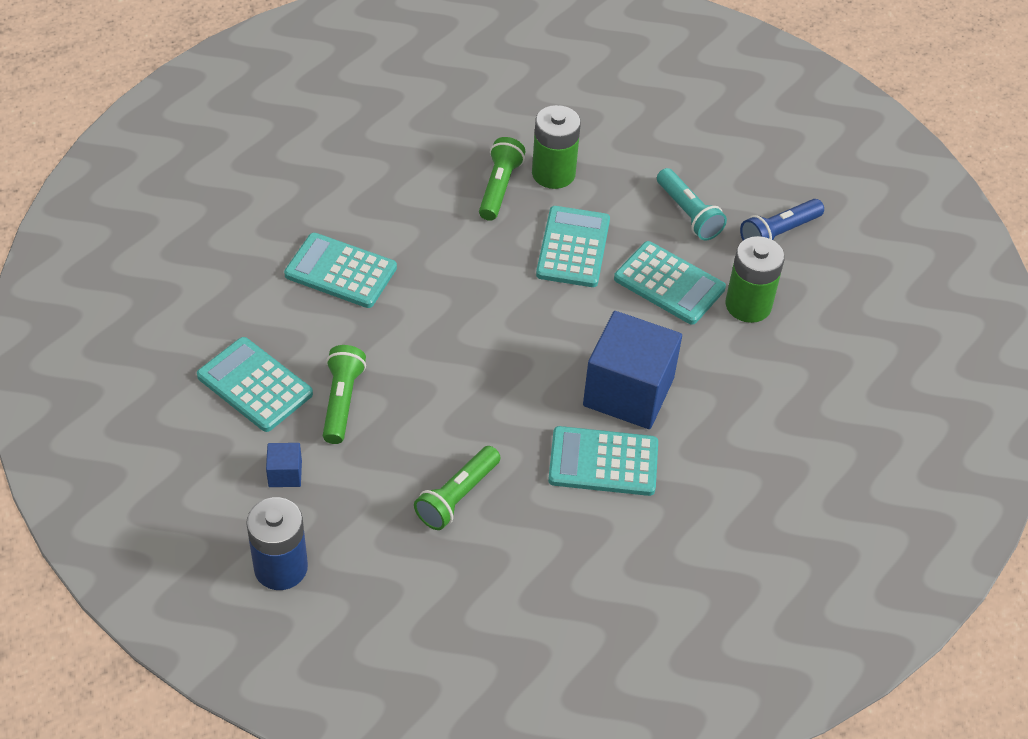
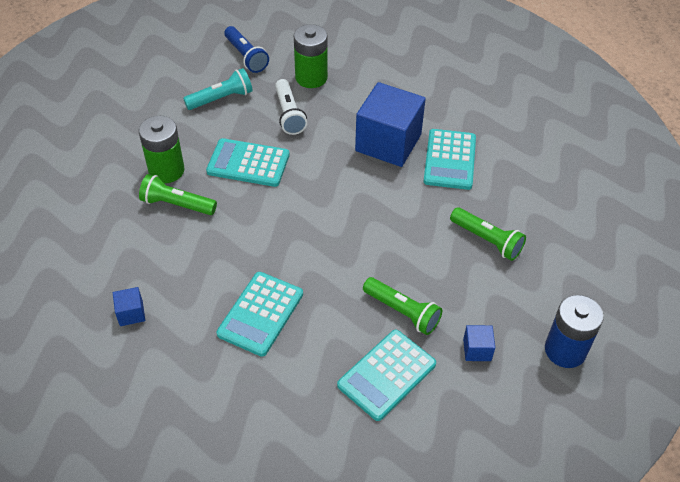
camera: 85 degrees left, 0 degrees up
(342, 401) = (402, 312): green flashlight -> green flashlight turned 150 degrees counterclockwise
(343, 166) = (131, 313): none -> blue cube
(669, 284) = (289, 114): turquoise calculator -> white flashlight

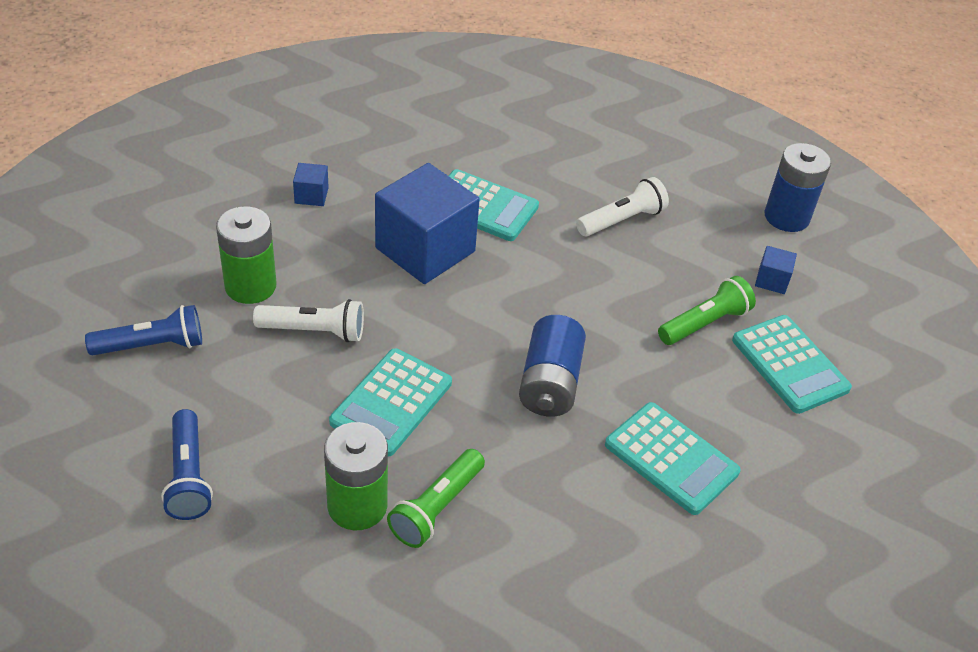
camera: 75 degrees left, 5 degrees down
(131, 313) = (629, 610): blue cube -> blue cube (311, 195)
(163, 100) = (188, 476): none -> blue flashlight
(221, 99) = (232, 400): turquoise flashlight -> none
(299, 234) = (550, 383): none -> blue battery
(487, 240) = (622, 220): green flashlight -> white flashlight

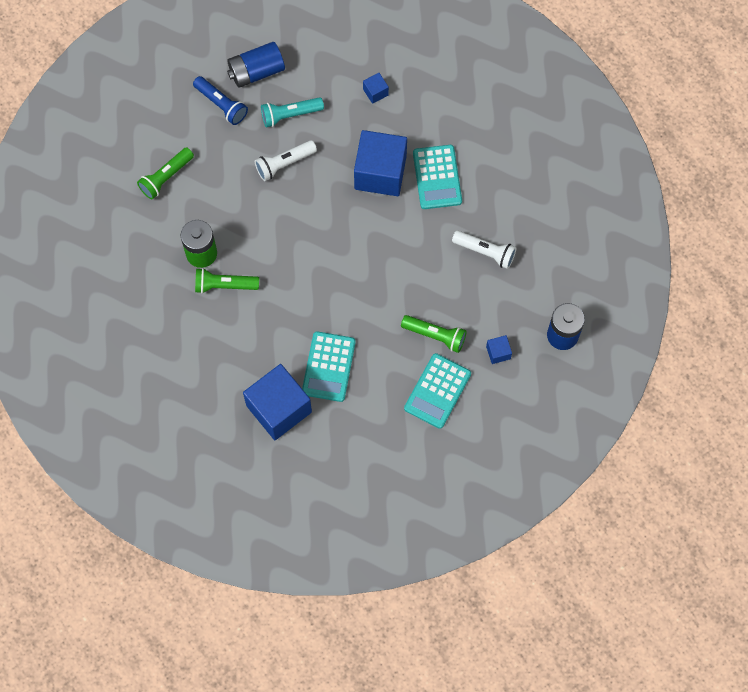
camera: 60 degrees right, 25 degrees up
(188, 476) = (166, 177): blue flashlight -> green flashlight
(250, 286) = (290, 115): green battery -> turquoise flashlight
(314, 331) = (284, 163): white flashlight -> white flashlight turned 90 degrees clockwise
(391, 402) = (268, 227): turquoise calculator -> none
(550, 383) = (334, 287): blue battery -> blue battery (256, 71)
(700, 559) = (279, 409): none -> blue cube

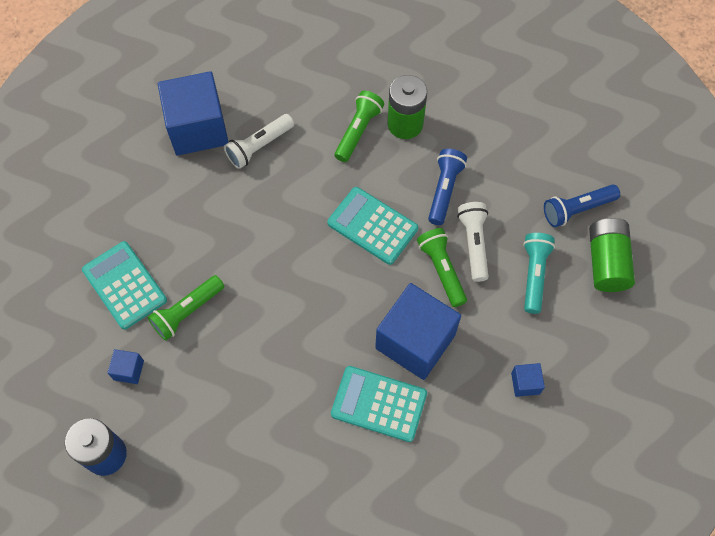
camera: 115 degrees right, 5 degrees down
(166, 177) = (509, 124): green flashlight -> green flashlight (442, 270)
(248, 201) = (444, 190): none -> blue flashlight
(256, 71) = (606, 262): blue battery -> green battery
(329, 367) = (214, 191): turquoise calculator -> turquoise calculator (372, 226)
(485, 252) = (256, 415): white flashlight -> white flashlight (259, 146)

